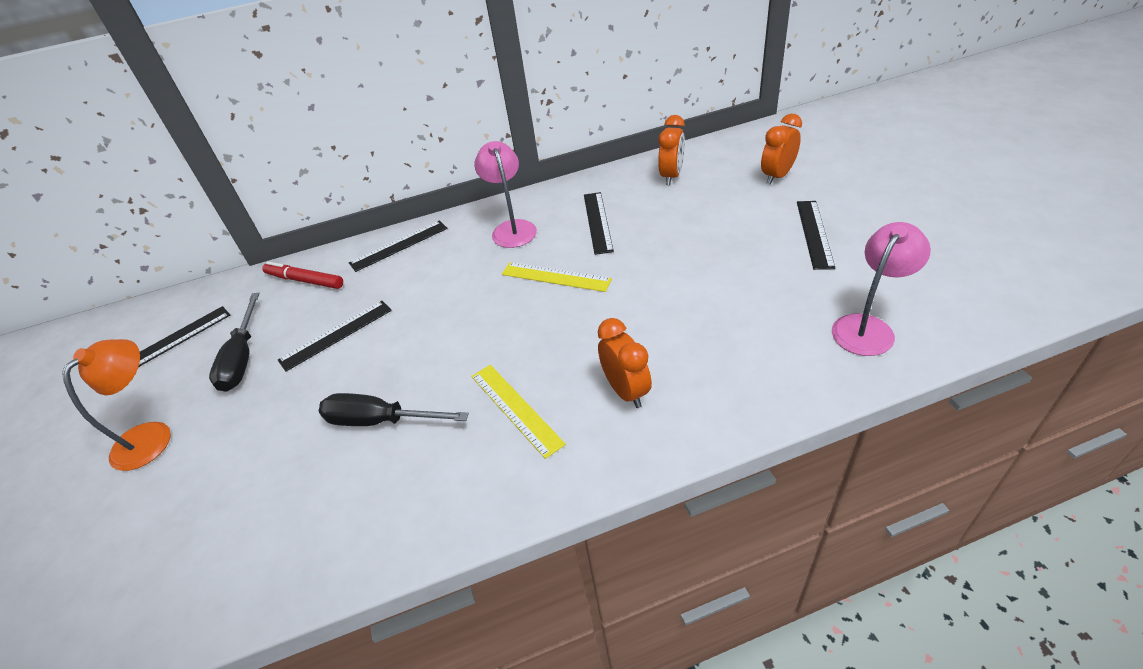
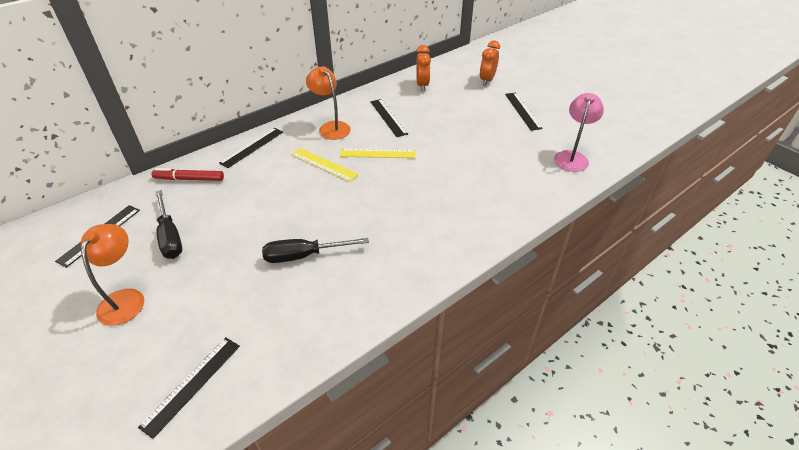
camera: 25 degrees left, 0 degrees up
(336, 335) = (238, 210): black ruler -> black ruler (192, 384)
(512, 228) = (331, 127): pink lamp -> orange lamp
(516, 409) = (393, 232): yellow ruler -> yellow ruler (324, 164)
(626, 391) = (455, 211): orange clock -> none

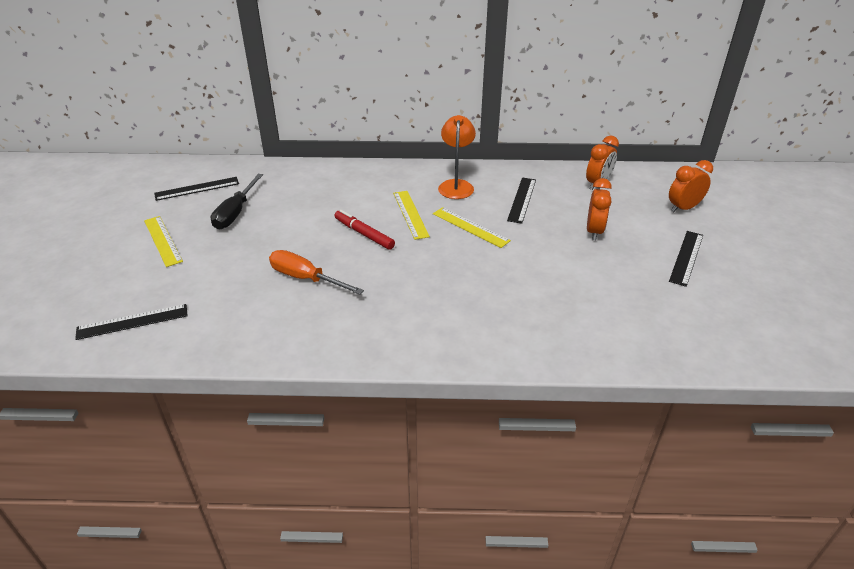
camera: 40 degrees right, 5 degrees down
(125, 298) = (162, 240): orange lamp -> yellow ruler
(189, 179) = (296, 177): red marker -> red marker (364, 234)
(252, 147) = (370, 173): black ruler -> none
(304, 256) = (306, 278): black screwdriver -> orange screwdriver
(456, 118) = (594, 231): none -> orange clock
(572, 157) = (685, 333): pink lamp -> none

